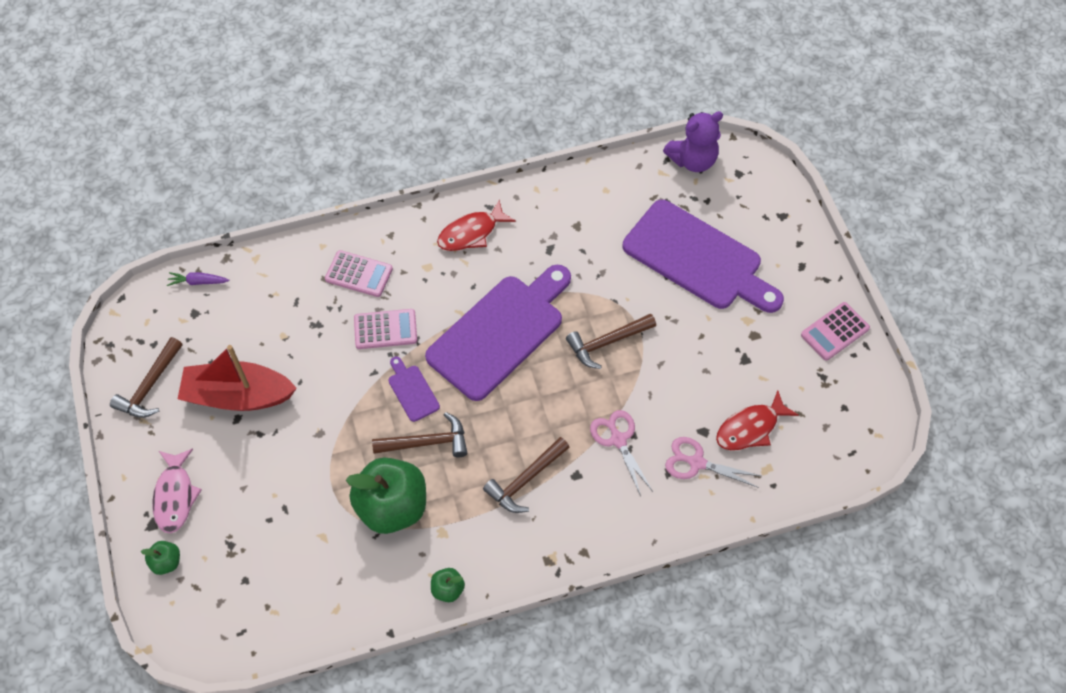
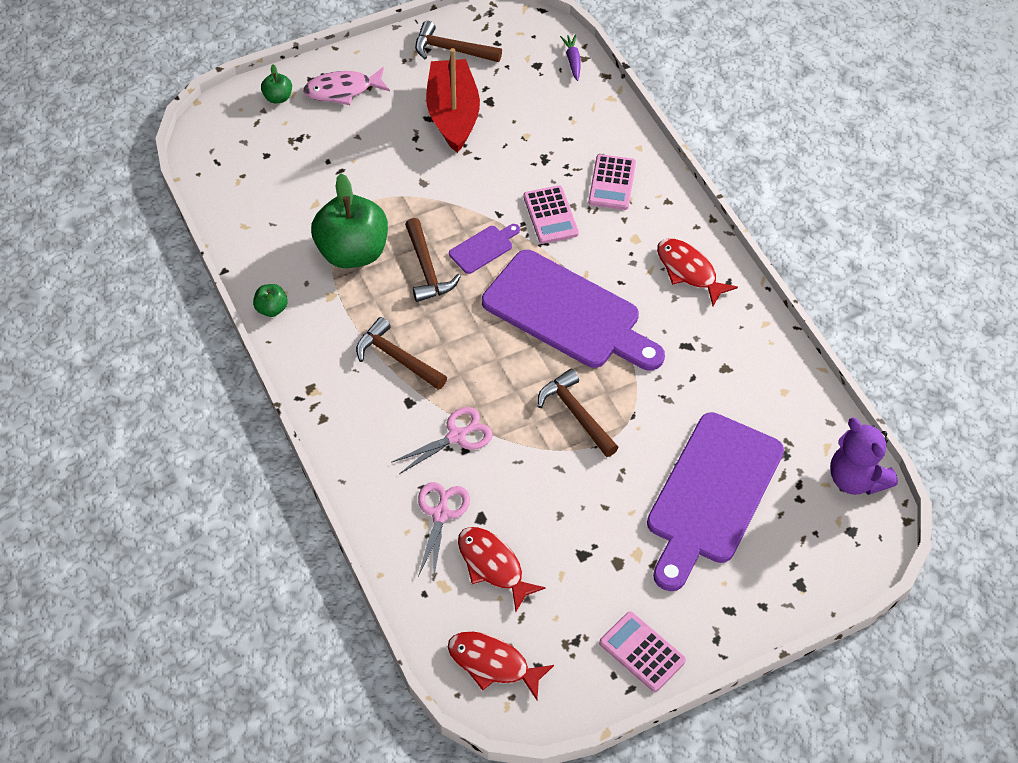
camera: 80 degrees right, 5 degrees down
(841, 440) = (493, 664): none -> red fish

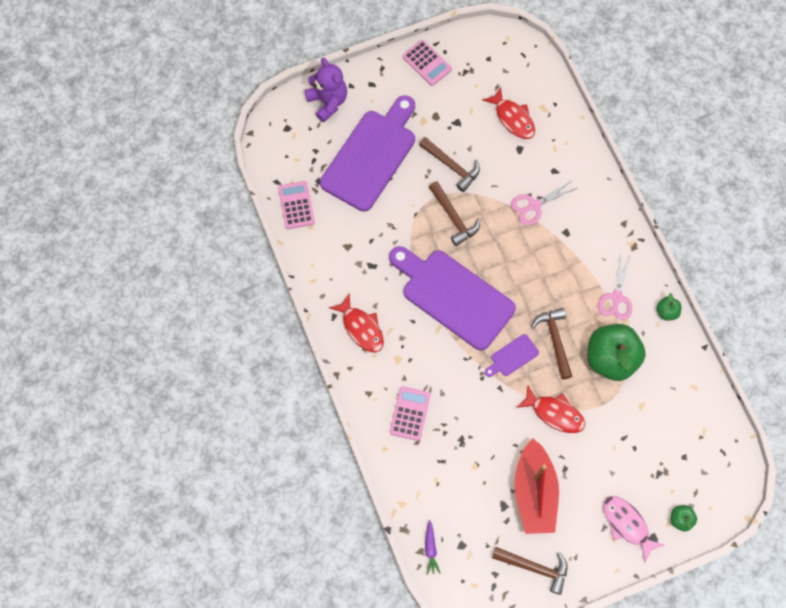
camera: 175 degrees left, 15 degrees up
(342, 90) = (627, 524): pink fish -> pink fish turned 120 degrees counterclockwise
(396, 358) = (575, 267): brown hammer -> brown hammer (452, 166)
(440, 514) = (545, 153): pink scissors -> pink scissors (616, 298)
(493, 664) = (514, 61): red fish -> red fish (554, 413)
(550, 215) = (460, 384): pink calculator -> pink calculator (296, 205)
(856, 479) = (276, 162): purple teddy bear -> purple teddy bear (328, 102)

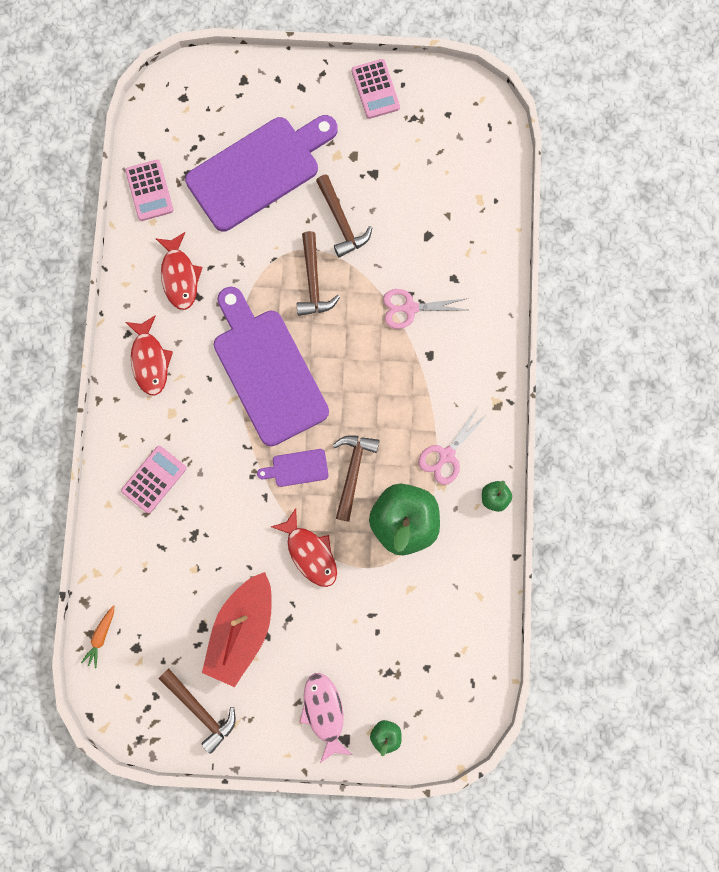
camera: 25 degrees right, 10 degrees up
(296, 205) = (149, 191): pink calculator -> pink calculator turned 150 degrees clockwise
(328, 102) = (242, 87): purple teddy bear -> none
(430, 549) = (101, 636): purple carrot -> orange carrot
(513, 118) = (439, 196): red fish -> red fish (180, 276)

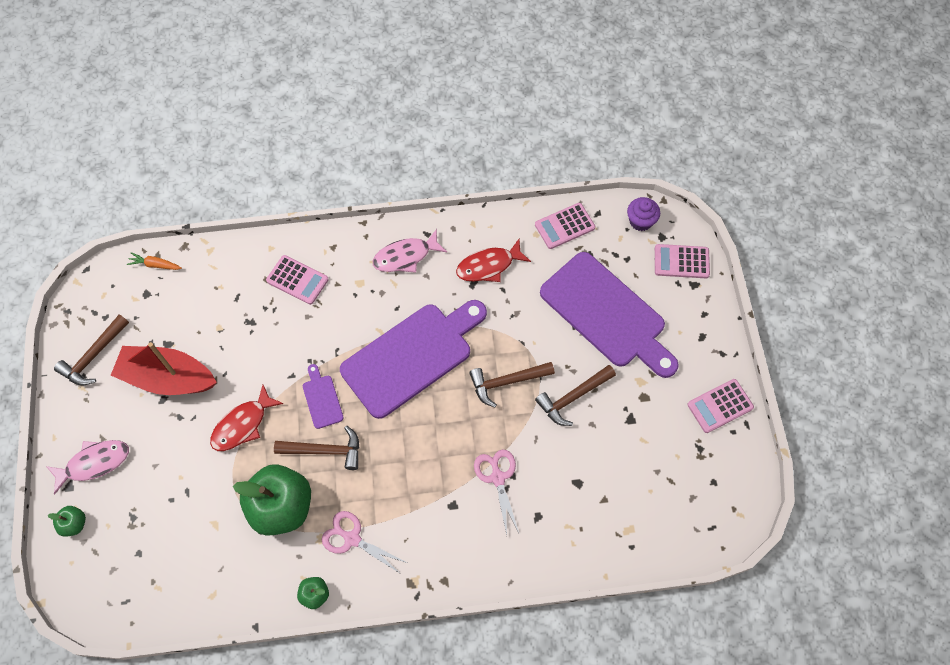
camera: 80 degrees right, 15 degrees down
(150, 360) = (405, 256): red fish -> pink fish
(160, 114) = (640, 221): none -> purple cupcake
(215, 86) = (681, 261): none -> pink calculator

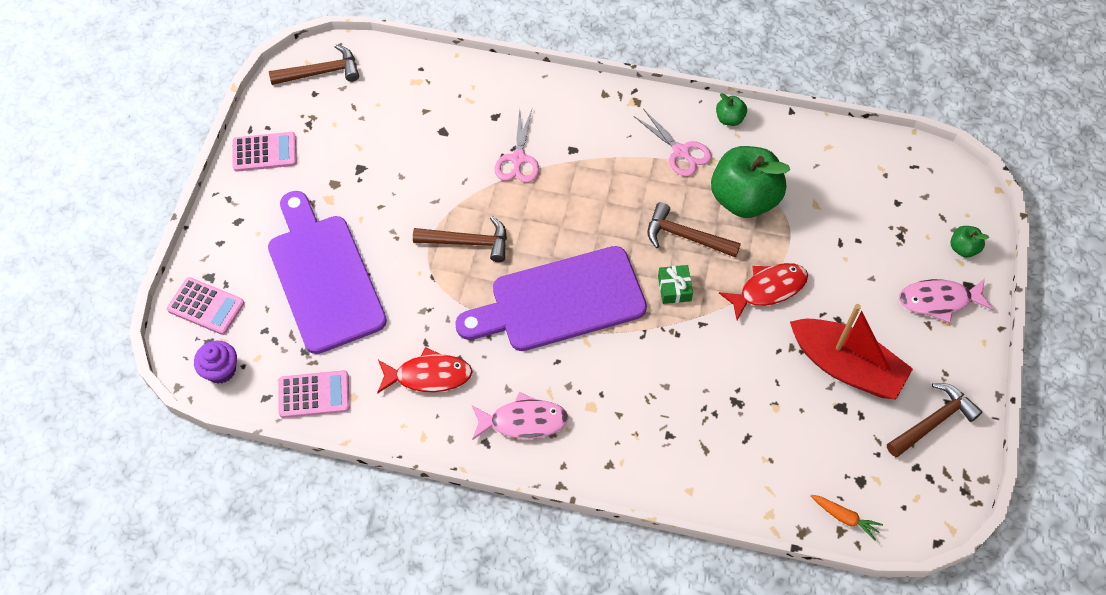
camera: 160 degrees left, 5 degrees down
(297, 280) = (666, 435): pink calculator -> none
(322, 399) = (674, 288): purple cutting board -> green gift
(573, 398) = (407, 206): brown hammer -> brown hammer (321, 72)

